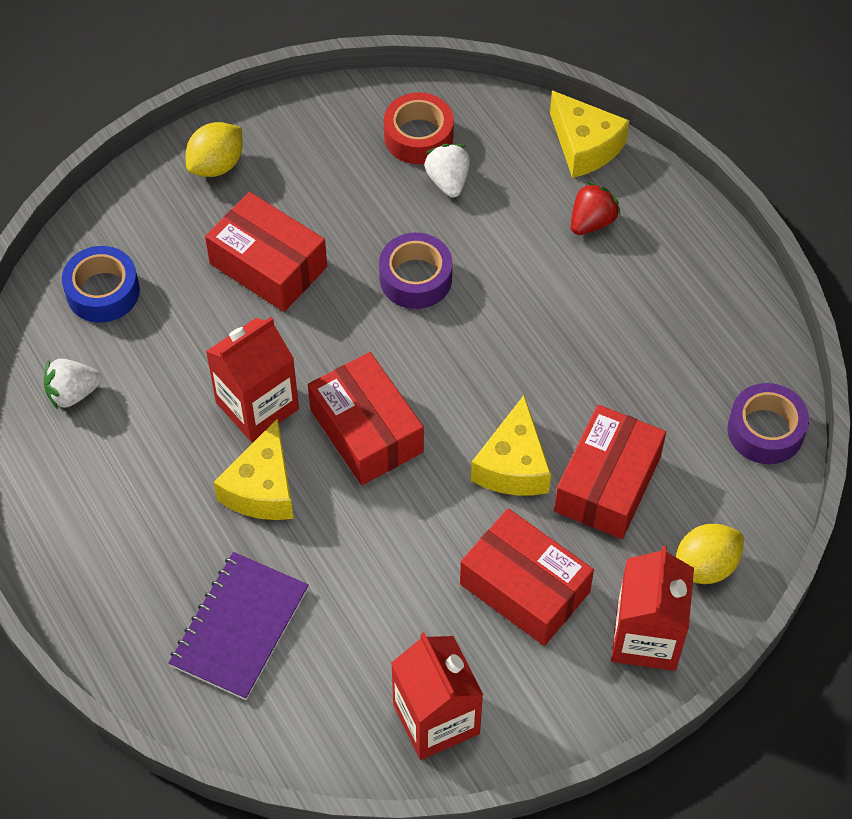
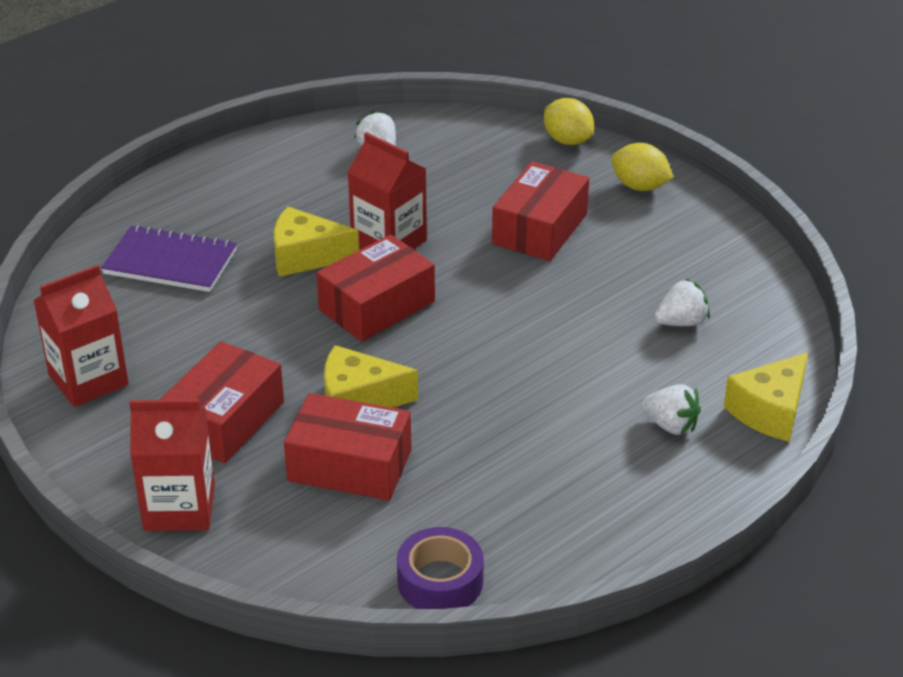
camera: 80 degrees right, 20 degrees down
(103, 292) = (482, 149): blue tape -> none
(415, 278) = (556, 315): purple tape -> none
(418, 136) = (728, 297): red tape -> none
(591, 222) = (670, 425): red strawberry -> white strawberry
(705, 566) = (264, 544): yellow lemon -> yellow lemon (567, 140)

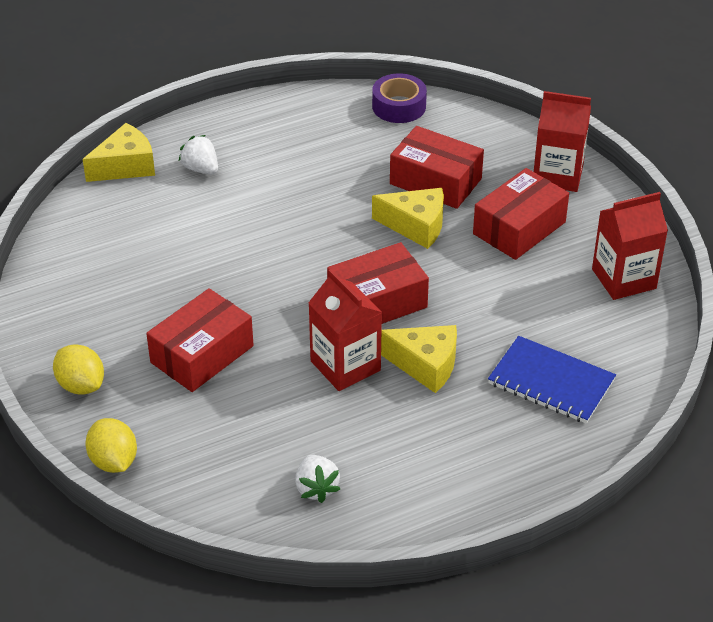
camera: 165 degrees left, 5 degrees up
(170, 262) = (551, 382): purple notebook -> blue notebook
(681, 322) = (139, 242): white strawberry -> none

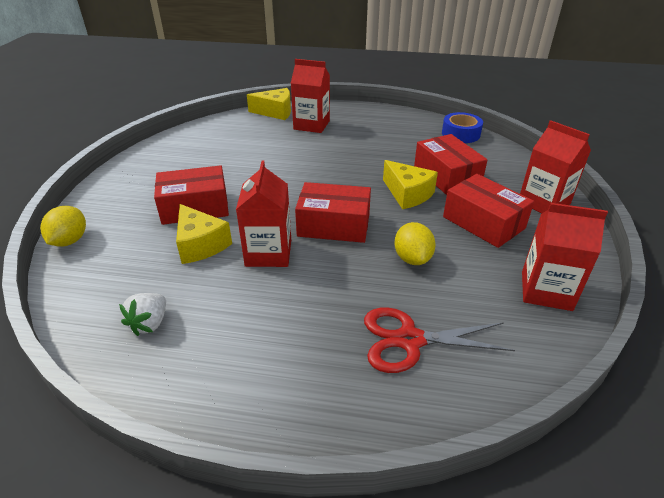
camera: 35 degrees right, 5 degrees down
(81, 385) = (115, 194): yellow lemon -> yellow lemon (412, 258)
(201, 169) = (311, 125): white strawberry -> red carton
(399, 106) = (460, 134): purple tape -> blue tape
(425, 365) = (322, 278): yellow cheese -> yellow cheese (200, 244)
(519, 228) = (483, 222): red box -> red box turned 60 degrees clockwise
(551, 382) = (410, 340): blue notebook -> red scissors

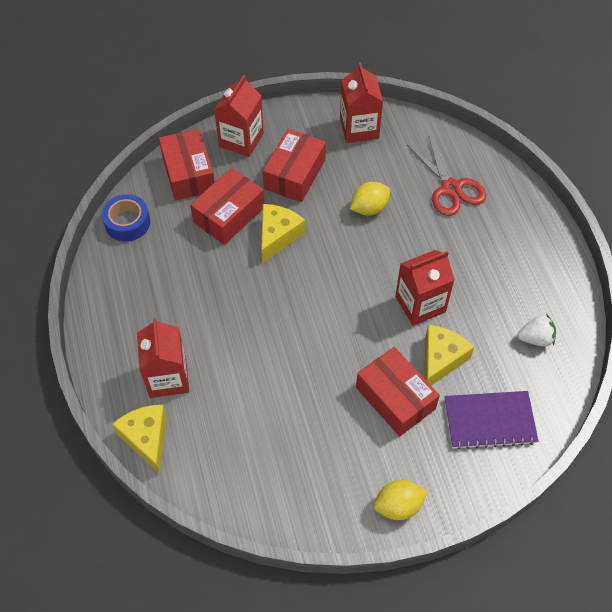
camera: 115 degrees left, 20 degrees up
(70, 241) = (501, 470): yellow lemon -> yellow lemon (398, 506)
(114, 251) = (489, 421): none -> purple notebook
(334, 225) = (357, 274): red box -> red box (188, 173)

